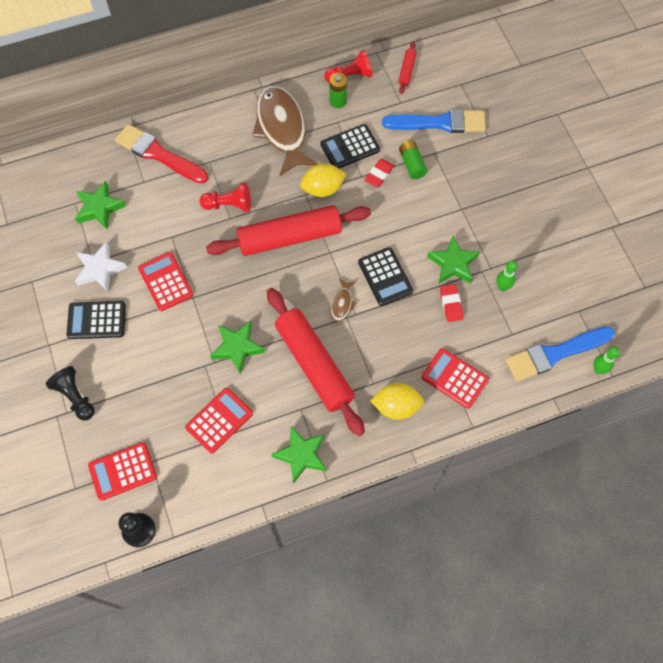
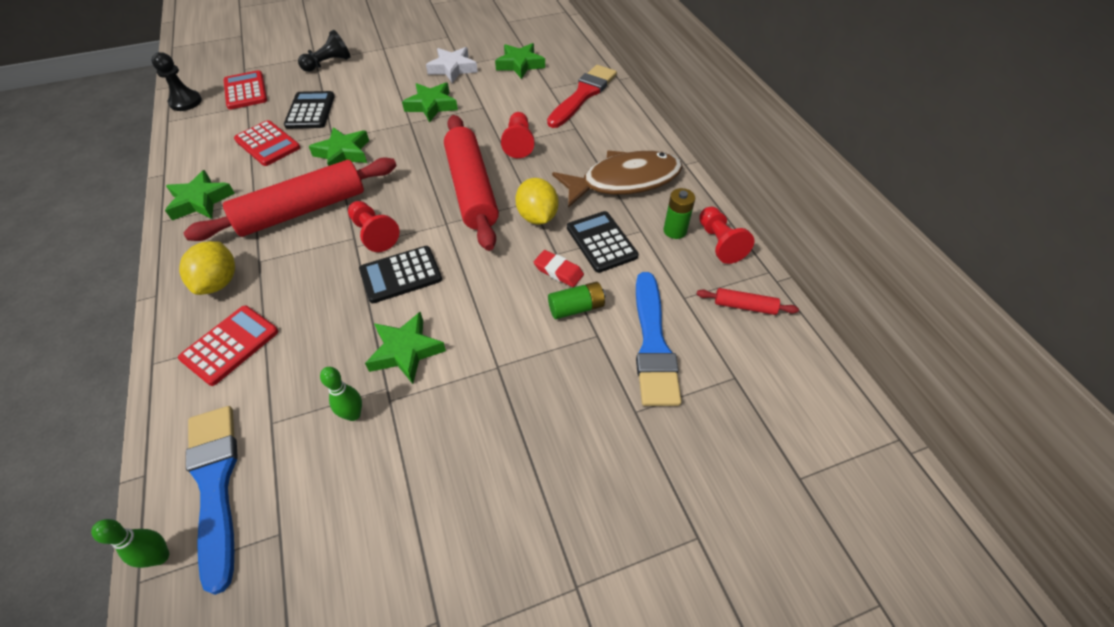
camera: 90 degrees right, 15 degrees down
(97, 320) = (400, 70): black calculator -> black calculator (310, 111)
(165, 282) = (431, 105): red calculator -> green star
(342, 303) = (374, 234): brown fish -> red pawn
(451, 304) = (342, 345): red eraser -> none

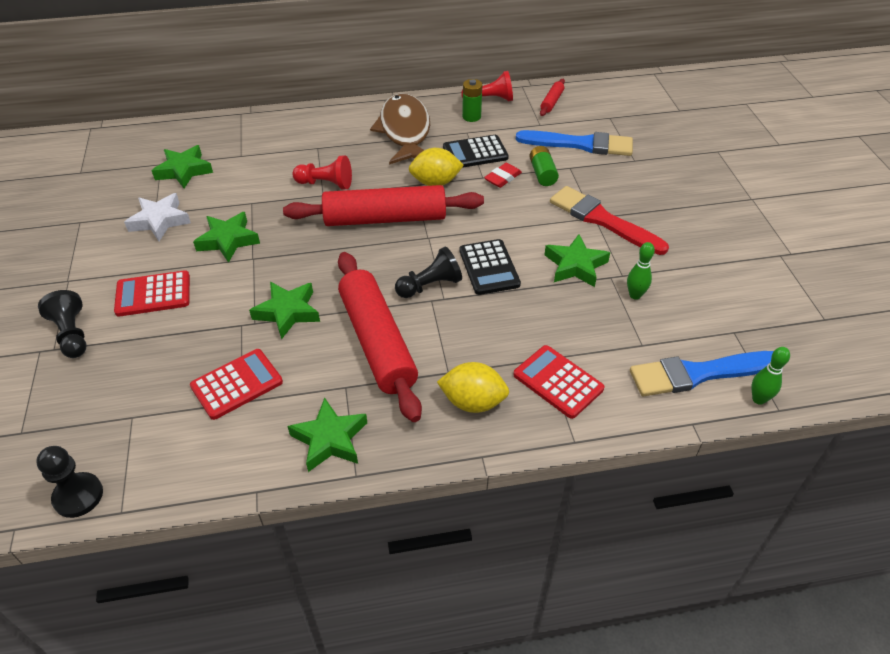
camera: 80 degrees left, 5 degrees down
(245, 91) = (90, 422): red calculator -> red calculator (153, 294)
(310, 111) = (182, 347): black calculator -> none
(374, 234) = (430, 285): red pawn -> black pawn
(583, 95) = (265, 136): red brush -> red brush (602, 220)

